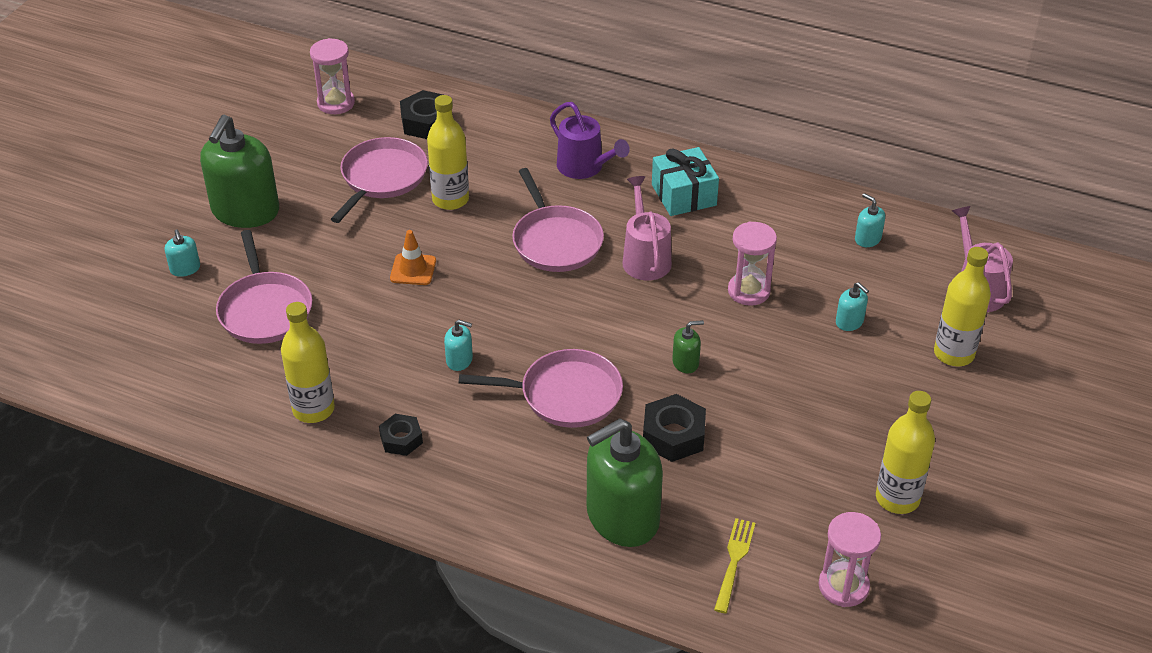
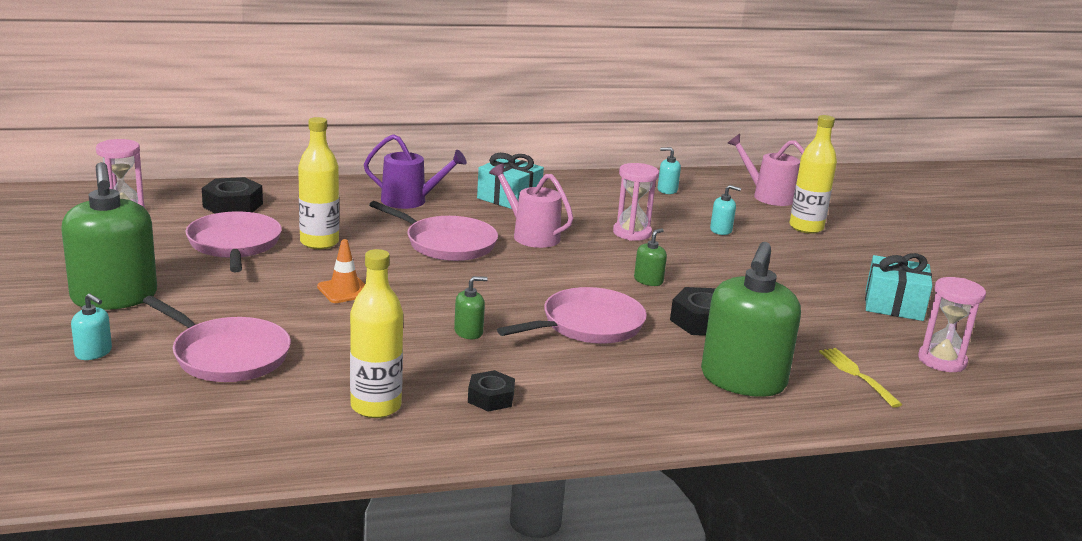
camera: 40 degrees left, 20 degrees down
(459, 360) = (468, 332): turquoise soap dispenser -> green soap dispenser
(897, 498) = (894, 305): yellow bottle -> turquoise gift

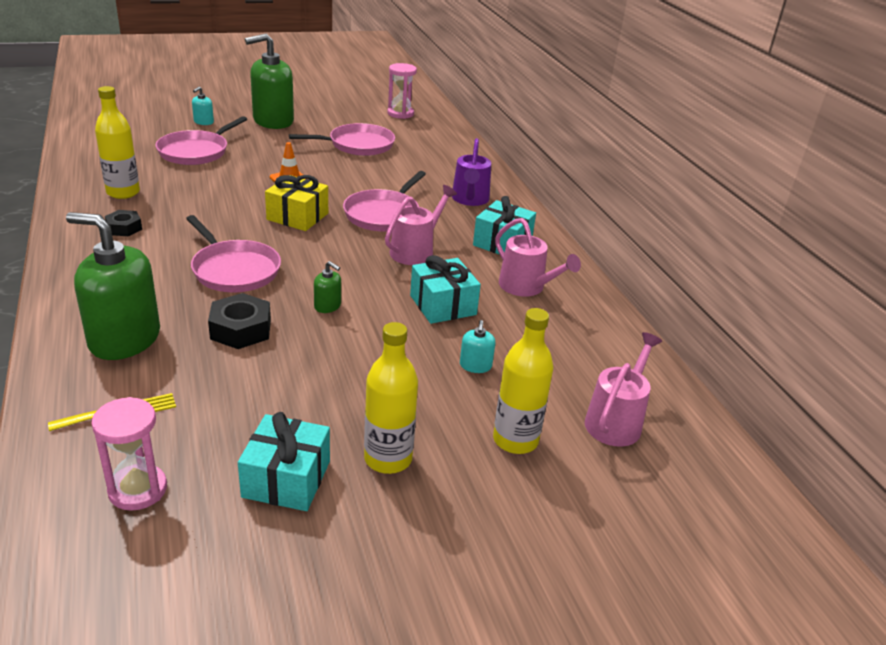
camera: 85 degrees right, 10 degrees up
(233, 205) = (427, 141): black nut -> none
(319, 242) = (370, 169): yellow bottle -> yellow bottle (388, 459)
(453, 288) = (297, 216): none -> yellow gift
(468, 332) = (223, 221): green soap dispenser -> none
(592, 199) = (526, 287): none -> pink watering can
(632, 233) = (443, 305): pink hourglass -> turquoise gift
(667, 190) = (584, 338): turquoise soap dispenser -> none

